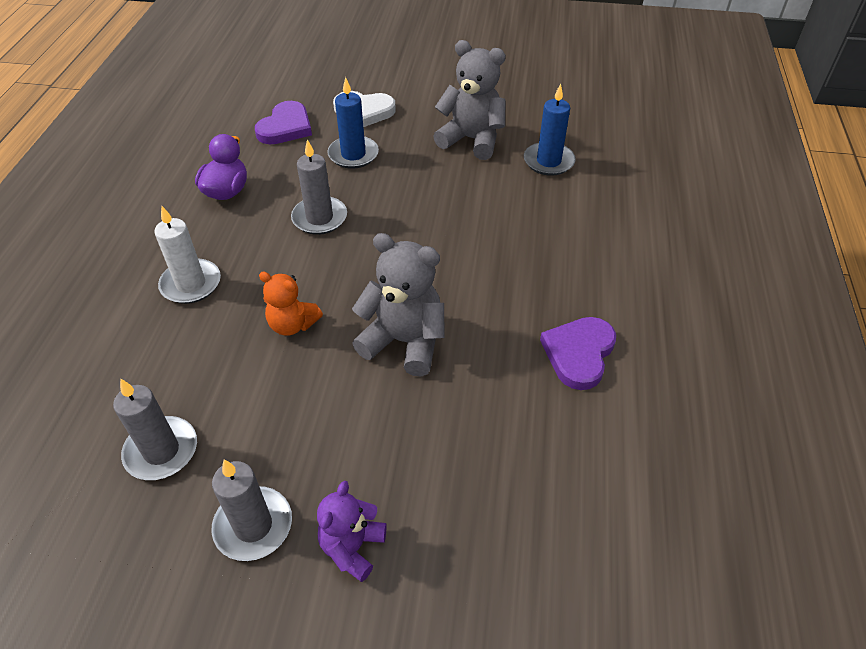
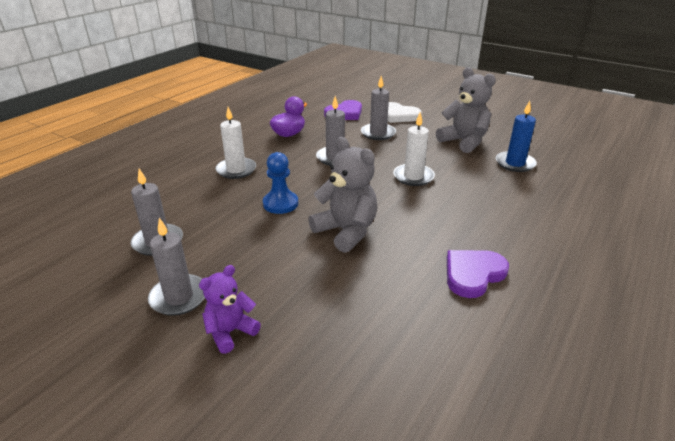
camera: 25 degrees right, 15 degrees down
(292, 324) = (280, 204): orange teddy bear -> blue pawn
(353, 155) = (378, 133): blue candle -> grey candle
(439, 221) = (413, 177): none -> white candle

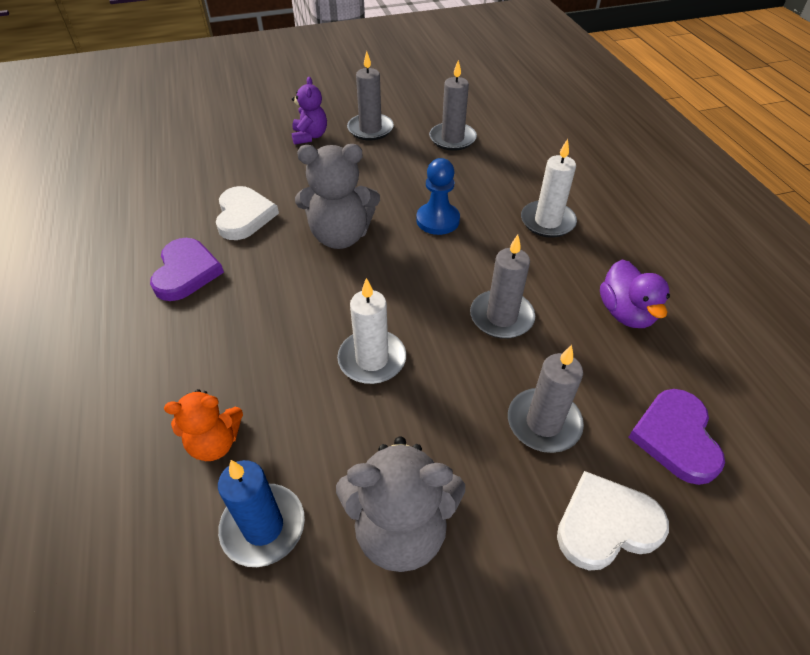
camera: 130 degrees right, 15 degrees up
(389, 289) = (244, 216): none -> white heart
(517, 191) = (215, 443): none -> orange teddy bear

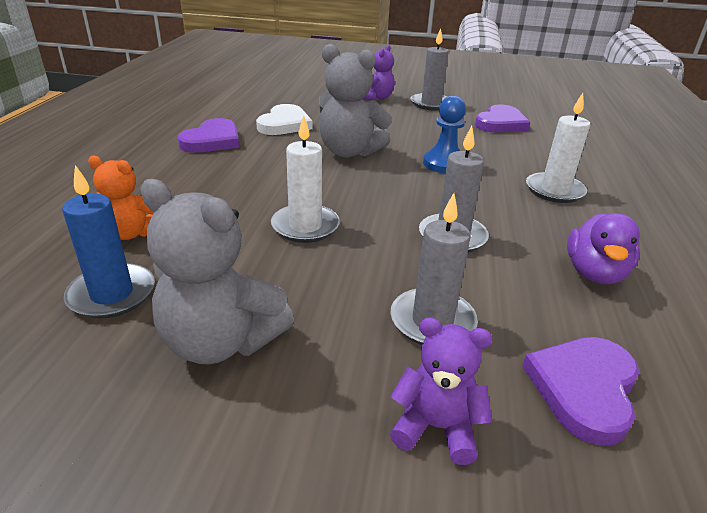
camera: 25 degrees right, 15 degrees down
(452, 139) = (500, 123): grey candle -> purple heart
(606, 524) = (436, 427): white heart -> purple teddy bear

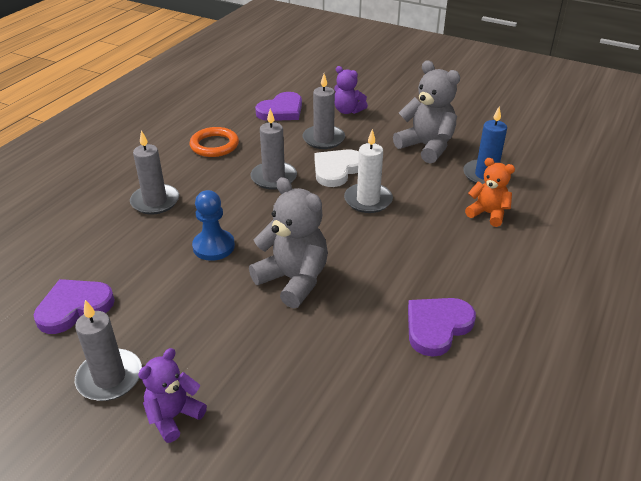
camera: 160 degrees left, 5 degrees up
(284, 124) = (345, 352): white heart -> white heart (337, 170)
(554, 190) = (155, 201): white candle -> grey candle
(594, 273) = (214, 145): purple duck -> orange ring

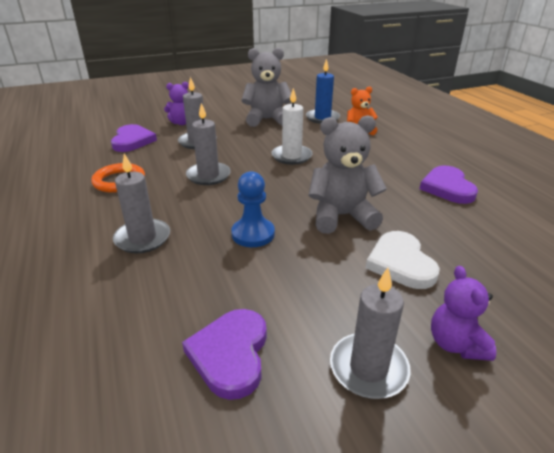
camera: 50 degrees left, 5 degrees down
(337, 170) = (240, 152): white heart -> white heart (400, 263)

